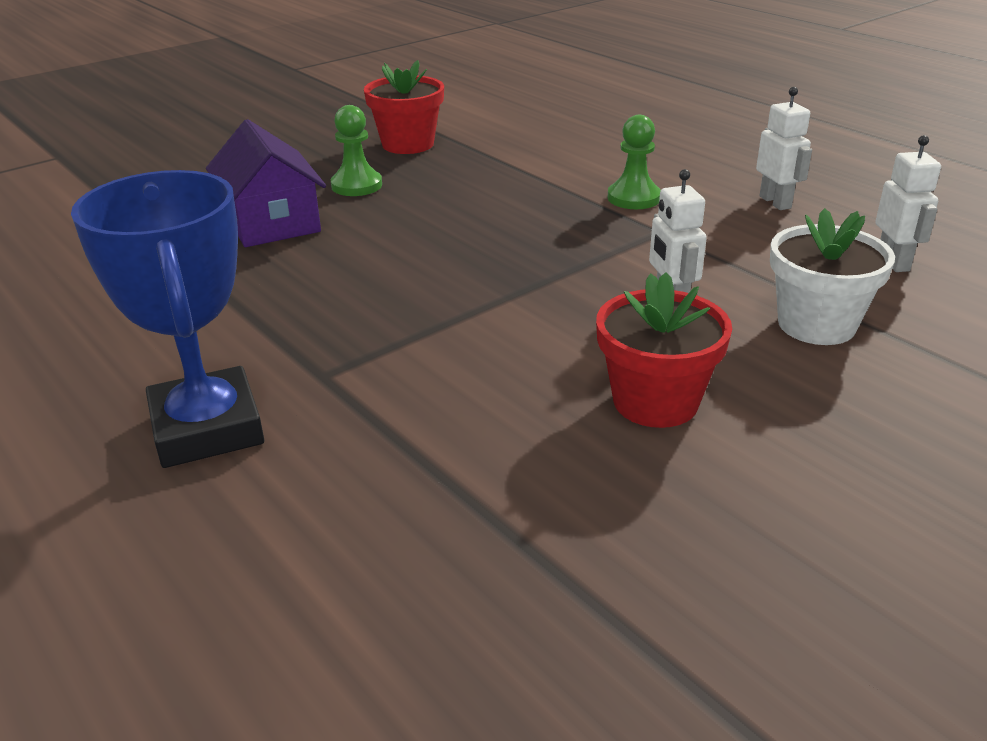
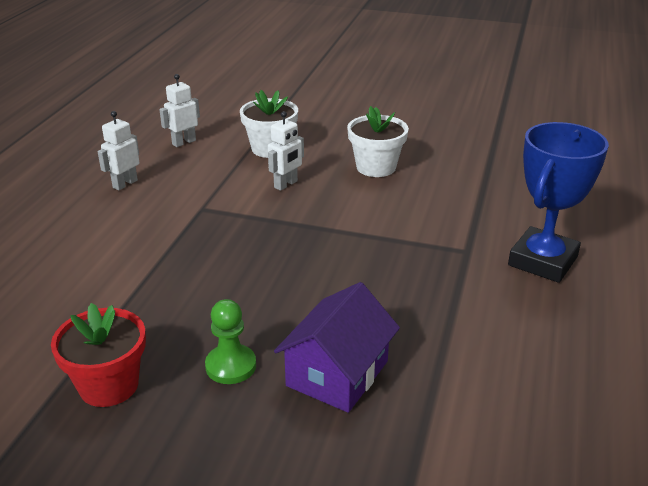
camera: 125 degrees left, 0 degrees up
(633, 198) = (155, 230): green pawn -> none
(655, 402) = (376, 167): red flower pot -> white flower pot

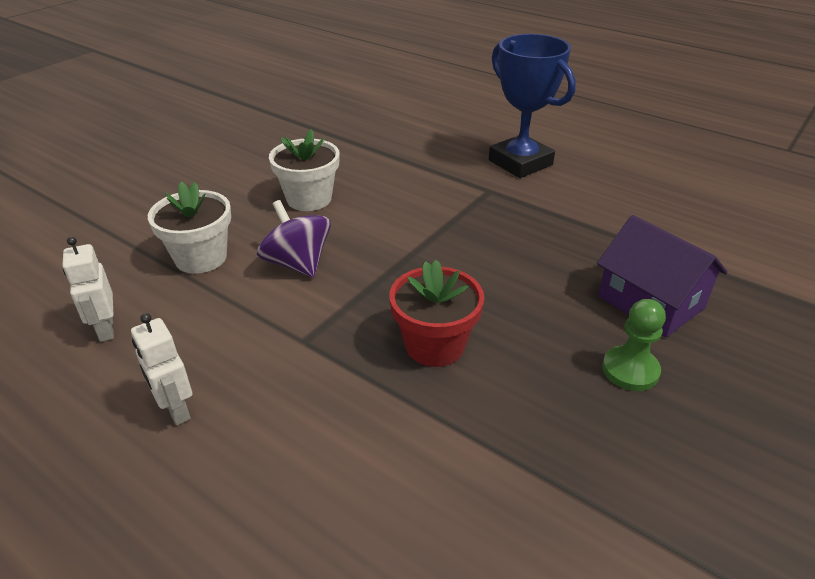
camera: 70 degrees left, 5 degrees up
(109, 385) = (652, 480): red flower pot -> red flower pot (434, 345)
(286, 184) = (297, 263): white robot -> purple spinning top

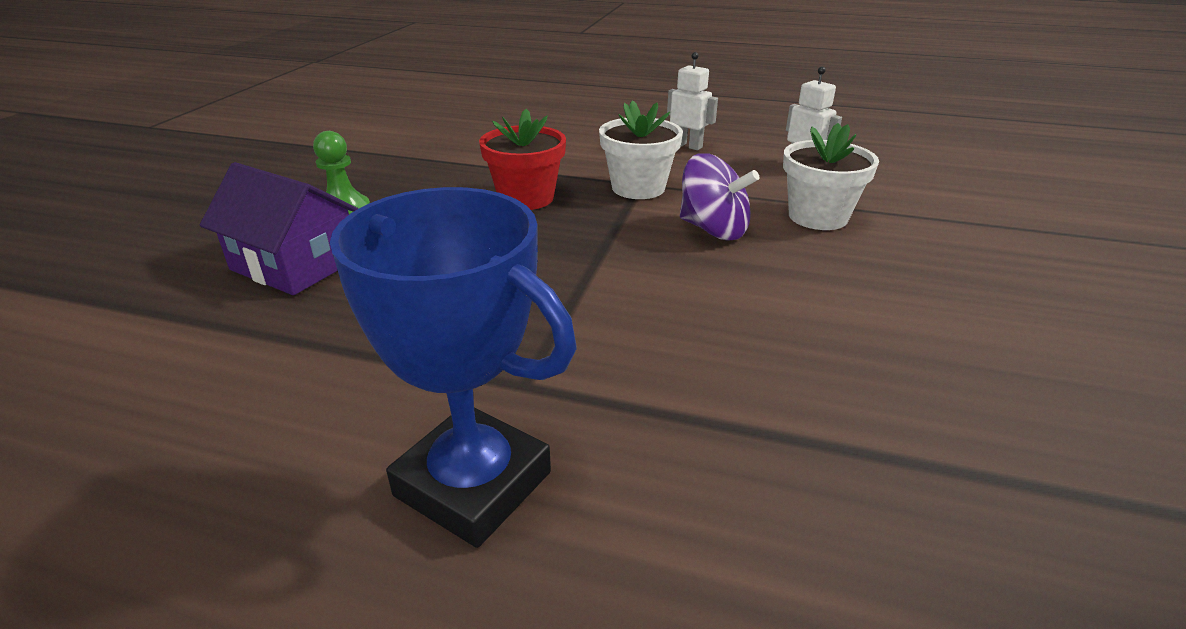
camera: 160 degrees right, 5 degrees down
(309, 199) = (799, 303): white flower pot -> white flower pot (638, 188)

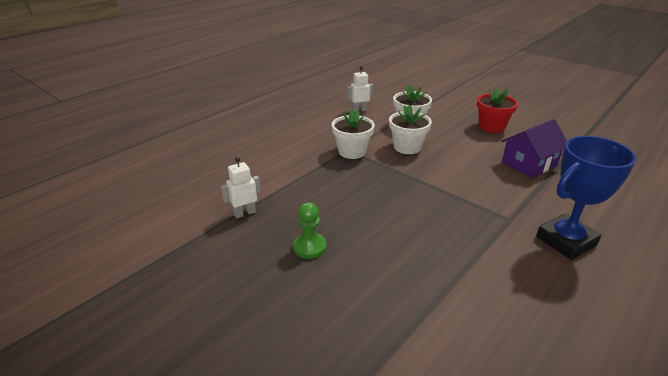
camera: 65 degrees left, 0 degrees up
(295, 264) = (372, 273): purple house -> purple house (529, 163)
(526, 198) = (340, 183): red flower pot -> red flower pot (491, 127)
(687, 146) = (312, 126): white robot -> white robot (244, 213)
(713, 229) = (407, 147): purple spinning top -> white flower pot

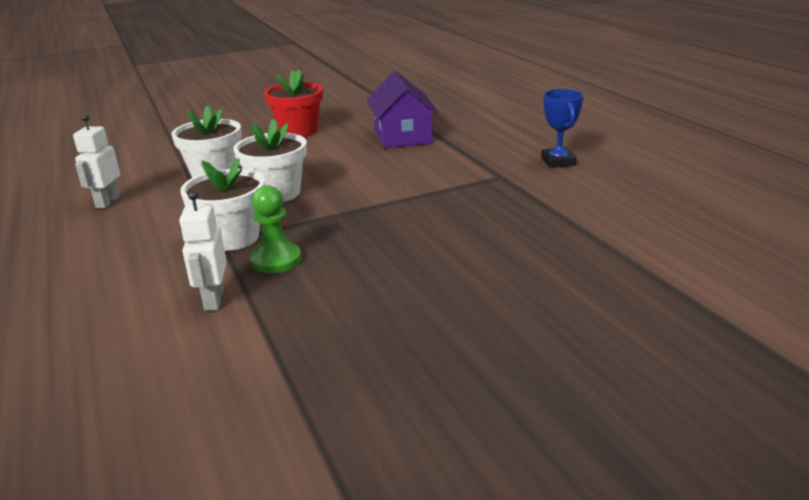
camera: 65 degrees left, 5 degrees down
(244, 213) = (309, 394): white robot -> white robot (213, 300)
(309, 247) = (467, 334): green pawn -> green pawn (276, 260)
(566, 241) = (558, 161): blue trophy -> blue trophy, size x0.55

